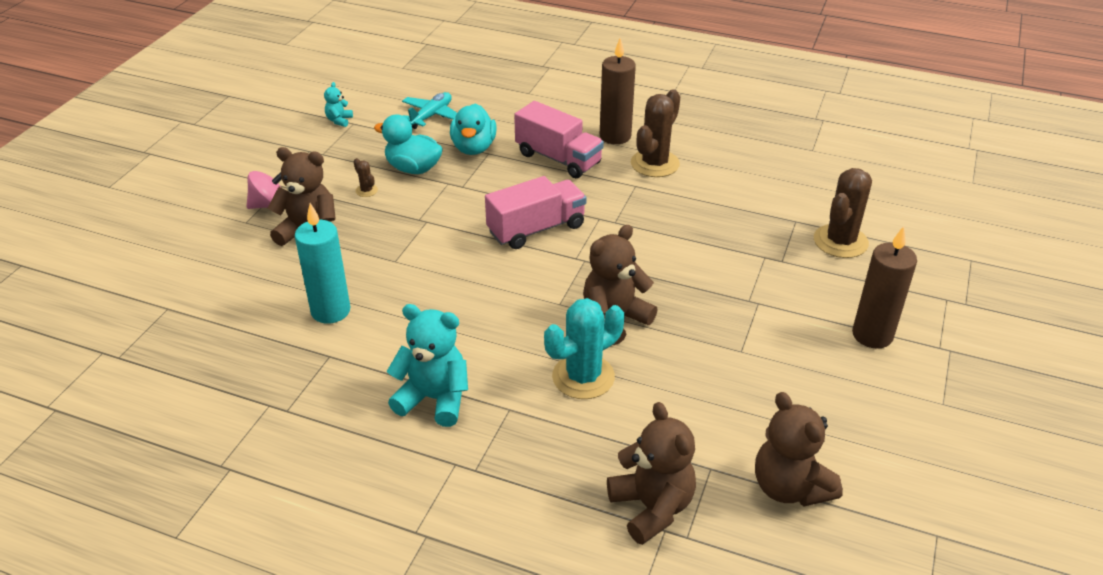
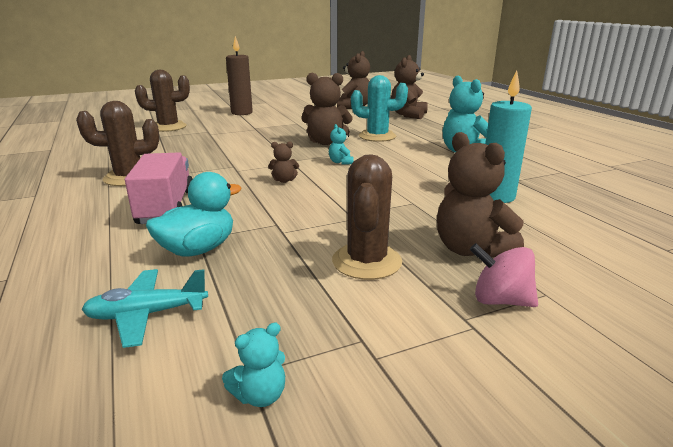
camera: 135 degrees left, 15 degrees down
(366, 190) = (367, 261): brown cactus -> brown cactus, size x2.28
(413, 168) = (287, 260): turquoise duck -> none
(534, 286) = (340, 162): none -> turquoise teddy bear
(536, 229) = (284, 180): pink truck -> brown teddy bear
(615, 136) = (91, 202): brown candle -> none

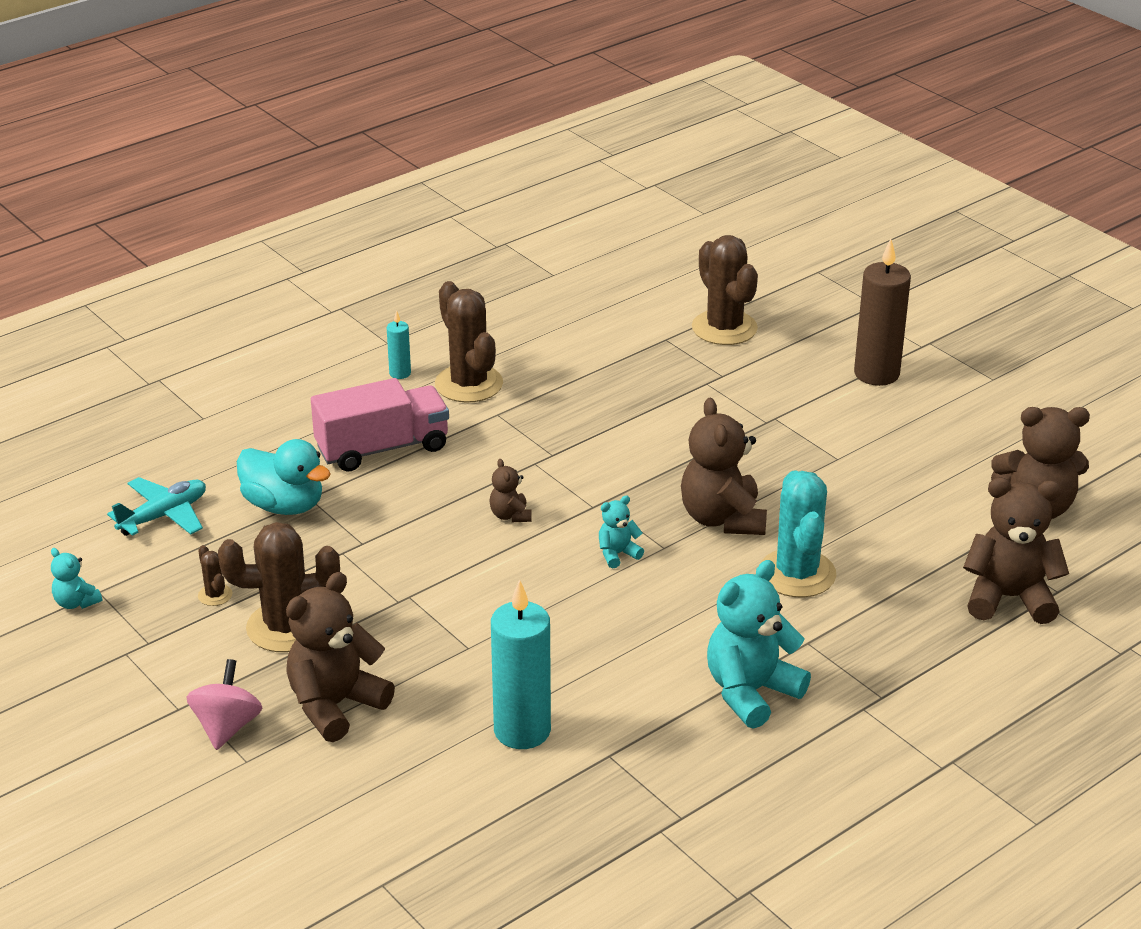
camera: 75 degrees right, 10 degrees up
(82, 195) = (400, 373): none -> turquoise candle
(147, 314) = (164, 516): turquoise plane -> turquoise plane turned 75 degrees clockwise
(303, 293) = (215, 595): none -> brown cactus

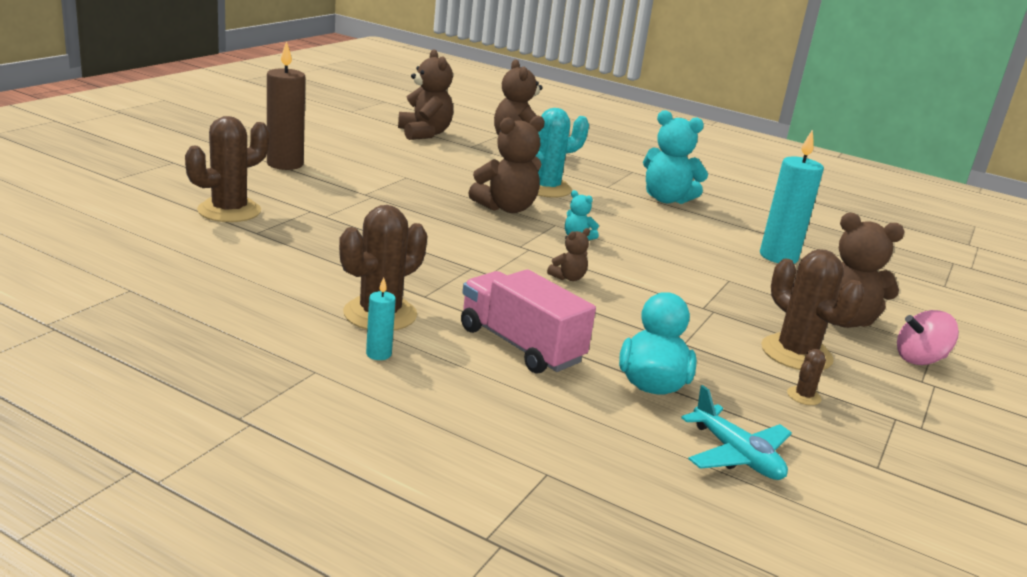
camera: 115 degrees left, 10 degrees down
(76, 602) = (907, 477): turquoise teddy bear -> none
(164, 516) = (736, 455): turquoise plane -> turquoise plane turned 150 degrees counterclockwise

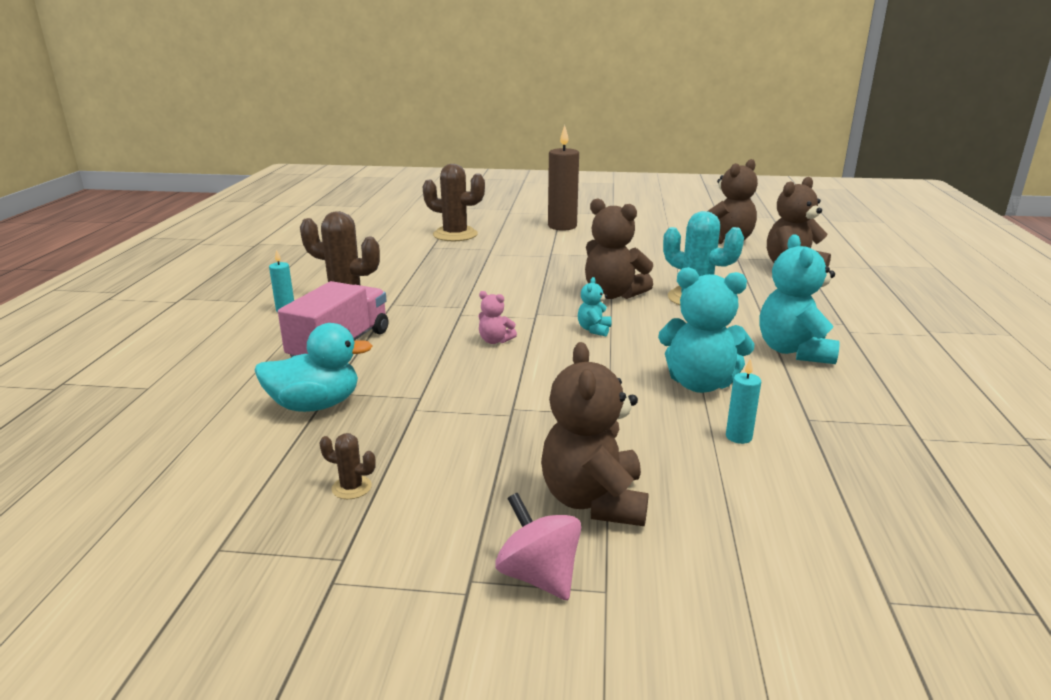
camera: 70 degrees right, 0 degrees up
(568, 278) = (495, 341): brown teddy bear -> pink teddy bear
(699, 240) = (699, 384): none -> turquoise teddy bear
(736, 455) = (206, 460): turquoise plane -> none
(778, 257) = (738, 437): turquoise candle -> turquoise candle, size x0.48
(796, 353) = (455, 474): brown cactus -> none

